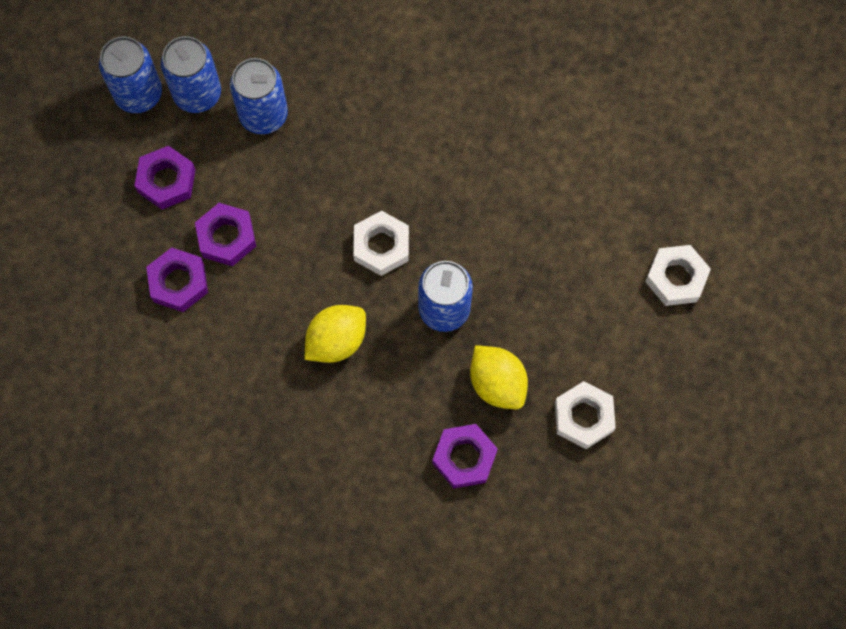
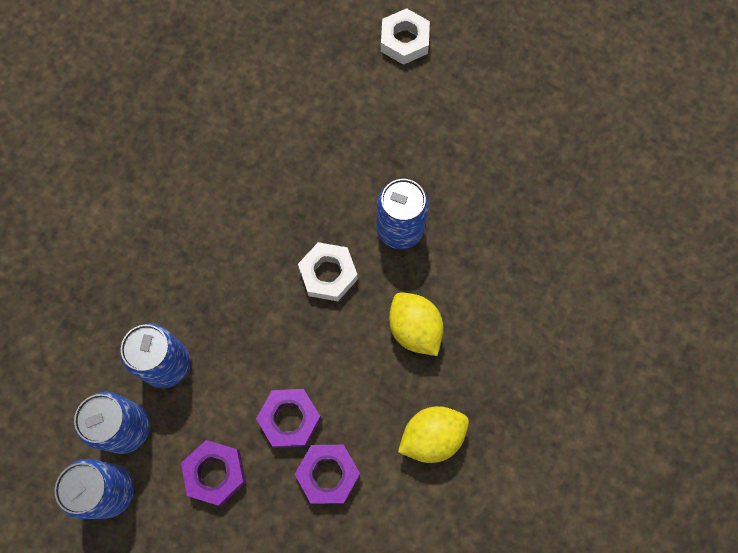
camera: 80 degrees left, 0 degrees up
(464, 457) = (540, 236): purple nut -> none
(497, 383) = (476, 197): yellow lemon -> yellow lemon (432, 437)
(583, 417) = (516, 134): white nut -> none

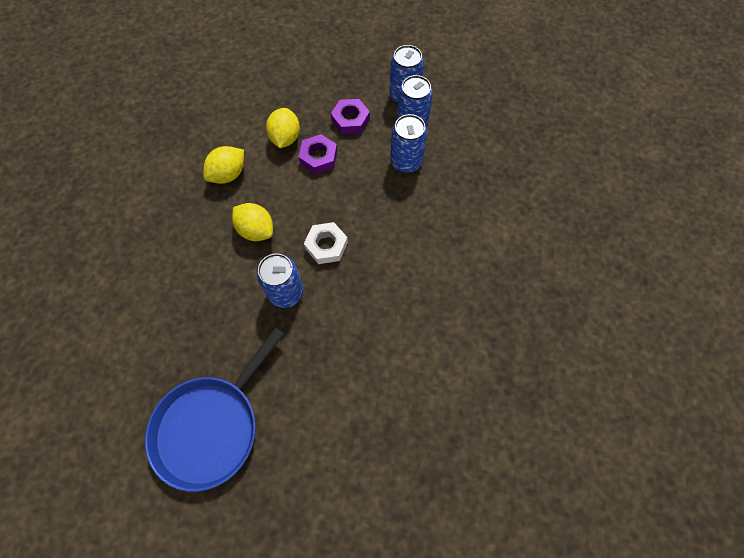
camera: 160 degrees right, 5 degrees down
(328, 474) = (285, 138): purple nut -> yellow lemon
(404, 41) = (332, 460): white nut -> none
(522, 111) = (211, 426): none -> blue pan

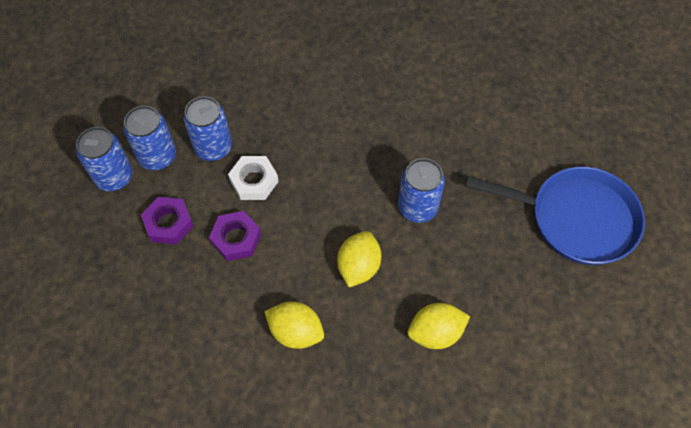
camera: 110 degrees left, 5 degrees down
(285, 138) = (219, 287): yellow lemon -> yellow lemon (435, 333)
(326, 245) = (348, 189): white nut -> white nut (254, 181)

